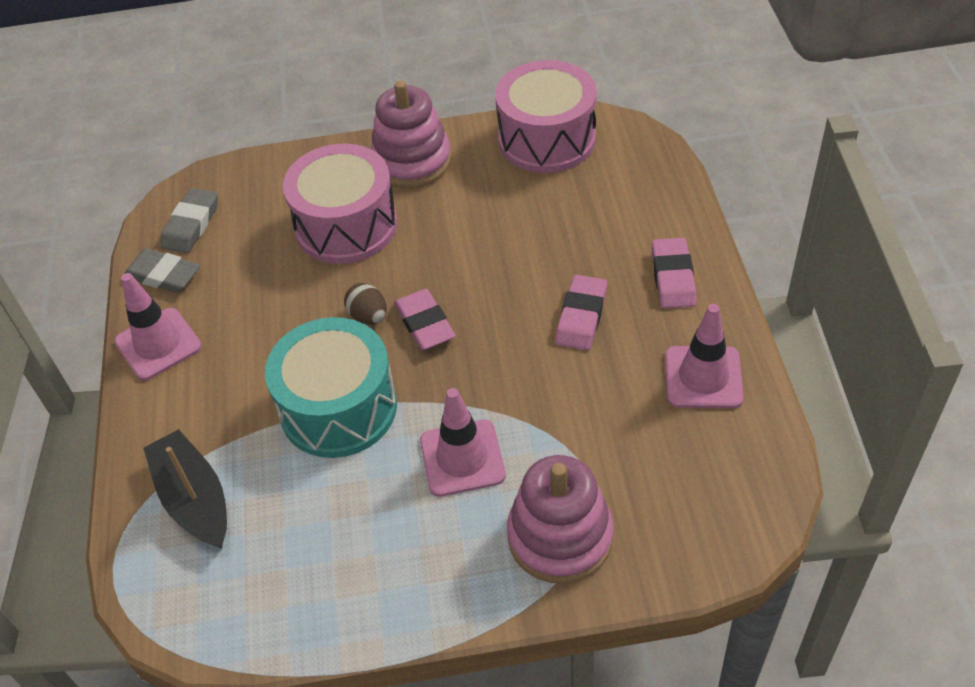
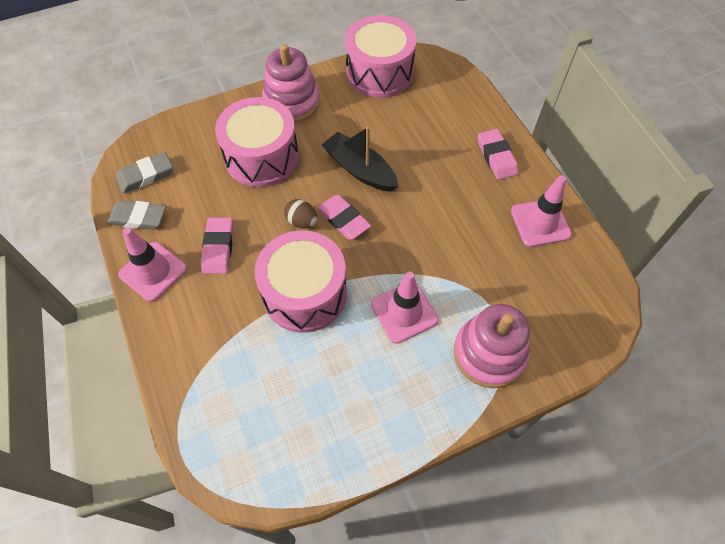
camera: 20 degrees left, 10 degrees up
(191, 225) = (145, 175): grey eraser -> grey eraser turned 60 degrees clockwise
(194, 499) = (223, 384): black boat -> black boat (360, 170)
(338, 408) = (305, 293): turquoise drum -> pink drum
(581, 316) = (447, 195): pink eraser -> pink eraser (218, 248)

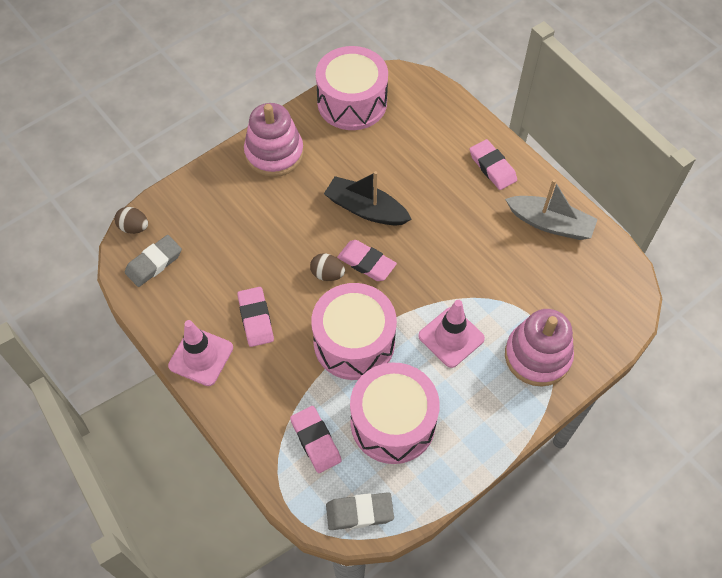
camera: 15 degrees left, 0 degrees up
(138, 218) = (164, 308): grey eraser -> grey eraser (359, 512)
(141, 140) = (134, 227): none -> brown egg
(231, 383) = (315, 441): none -> pink eraser
(262, 157) = (265, 218): pink drum -> pink drum (393, 422)
(540, 223) = (550, 223): pink traffic cone -> grey boat

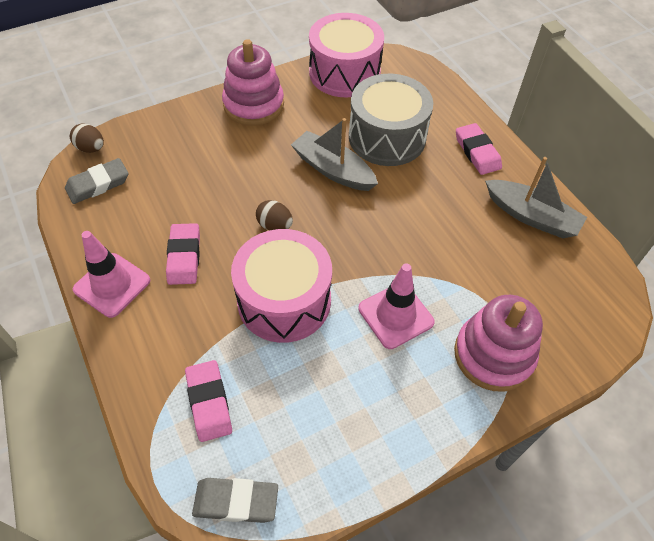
camera: 10 degrees right, 5 degrees down
(366, 209) = (333, 170): black boat -> grey boat
(366, 263) = (320, 221): pink eraser -> none
(393, 422) = (305, 399): pink drum -> none
(407, 166) = (387, 137): none -> grey drum

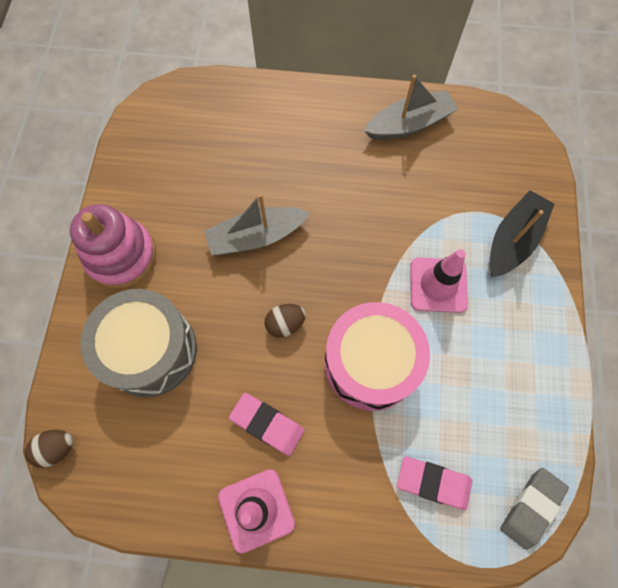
camera: 55 degrees left, 15 degrees up
(98, 184) = (115, 464): grey eraser -> none
(344, 73) = (144, 151): pink drum -> none
(387, 137) = (251, 169): grey drum -> grey drum (150, 350)
(477, 152) = (319, 114): pink eraser -> none
(493, 355) = (513, 240): pink stacking toy -> black boat

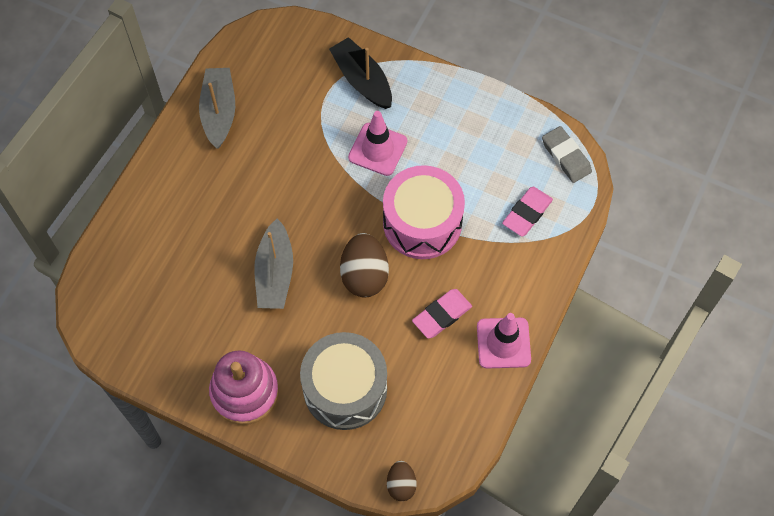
camera: 70 degrees left, 5 degrees down
(285, 324) = (364, 275): brown egg -> brown egg, size x1.74

